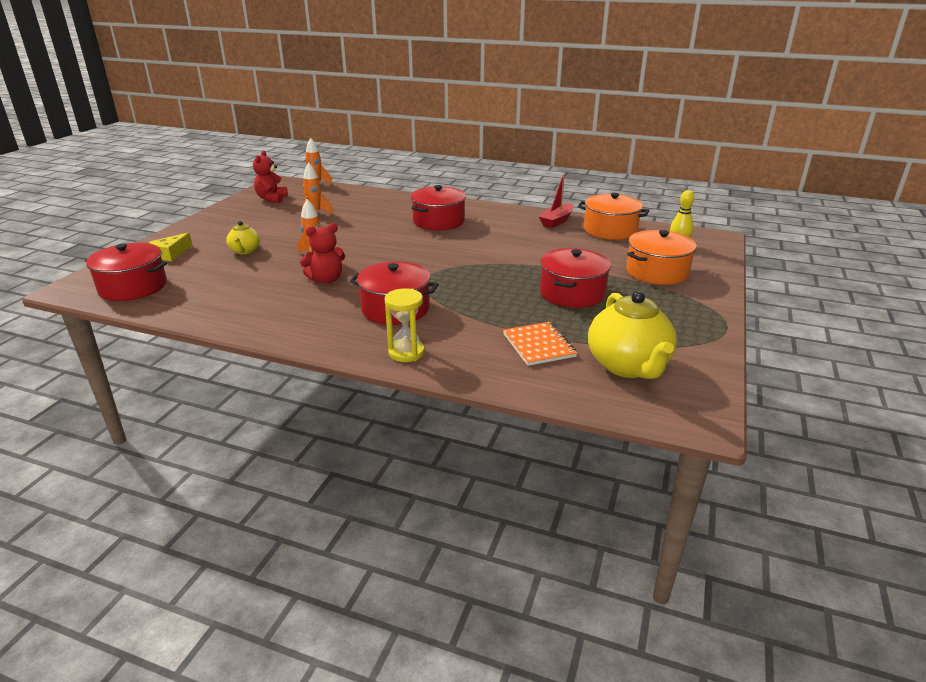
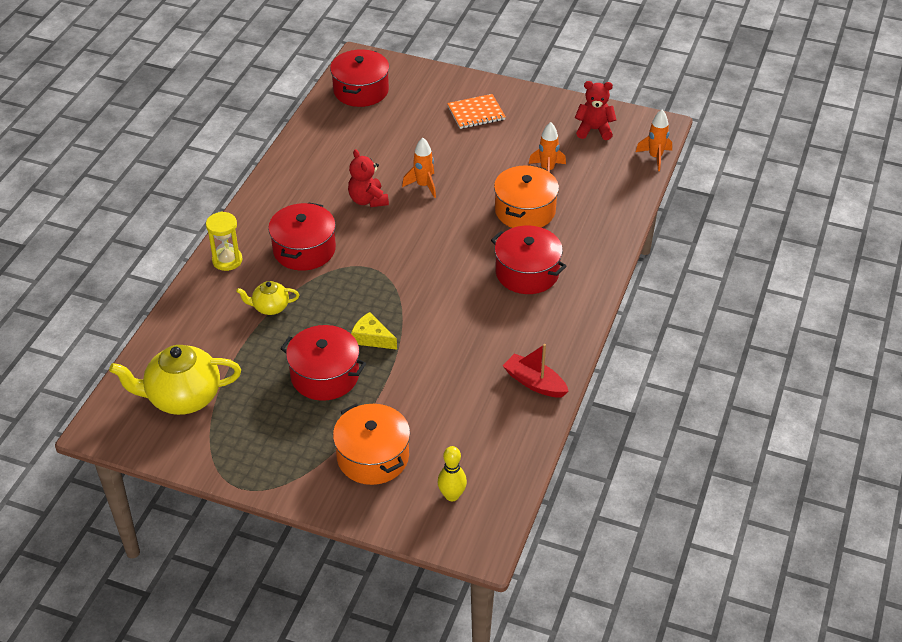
camera: 90 degrees right, 15 degrees up
(171, 254) = (431, 94): yellow cheese -> yellow cheese (372, 338)
(245, 251) = (438, 138): yellow teapot -> yellow teapot (270, 307)
(538, 345) = (226, 342): orange notebook -> orange notebook (476, 113)
(610, 230) = (504, 433): orange pot -> orange pot (525, 210)

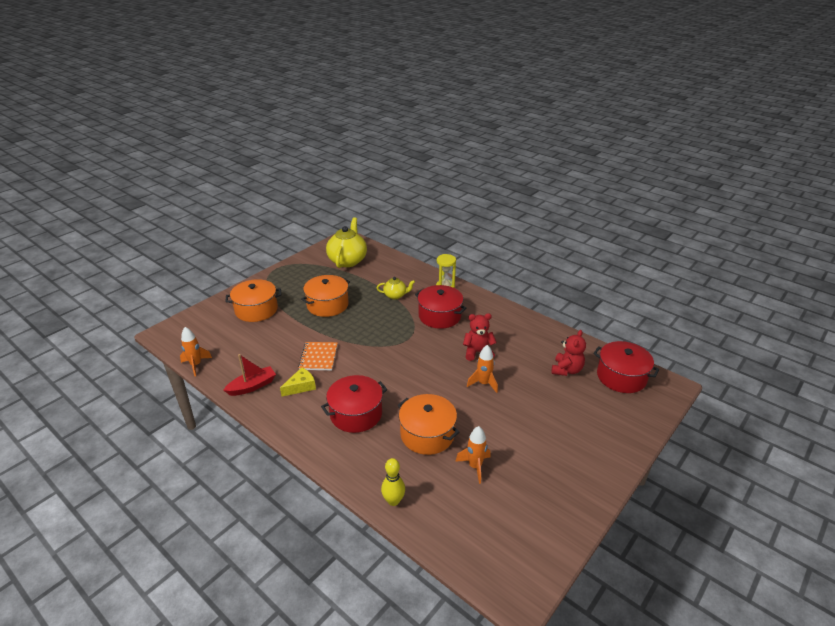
camera: 110 degrees right, 10 degrees down
(270, 307) = (395, 295): yellow teapot -> yellow teapot turned 75 degrees clockwise
(325, 375) = (327, 305): red pot -> orange pot
(372, 338) = (344, 327): yellow cheese -> yellow cheese (301, 386)
(452, 495) = (205, 331): yellow bowling pin -> yellow bowling pin (393, 501)
(476, 113) = (575, 441): orange notebook -> orange notebook (318, 357)
(594, 130) = (526, 526): red teddy bear -> red teddy bear (566, 370)
(655, 157) = (463, 566): orange rocket -> orange rocket (196, 365)

